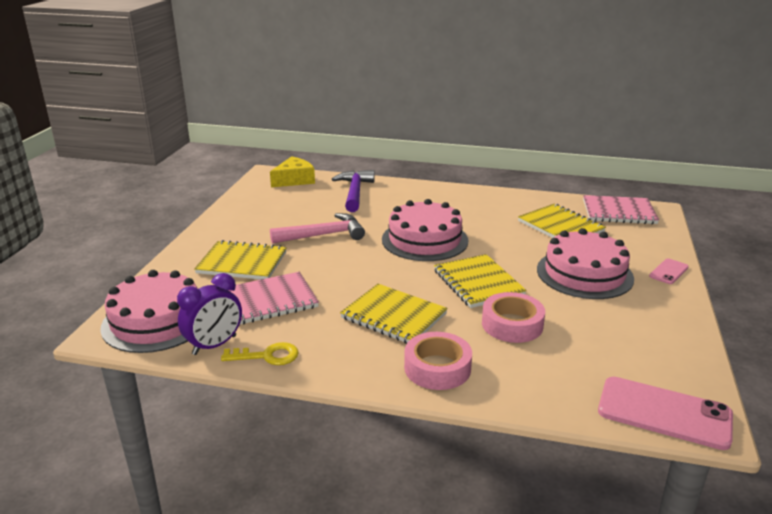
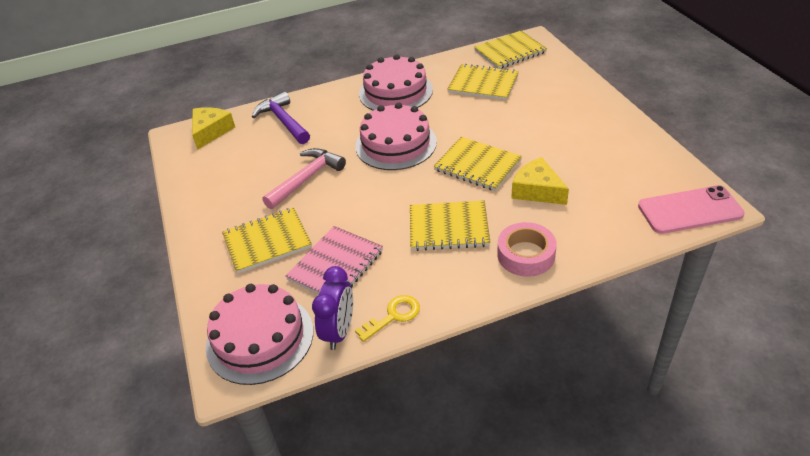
camera: 30 degrees left, 15 degrees up
(512, 324) = (537, 190): pink tape -> yellow cheese
(584, 273) = (540, 121): pink cake -> pink cake (395, 92)
(618, 212) = (510, 52): pink notebook -> yellow notebook
(668, 272) = (591, 93): pink phone -> none

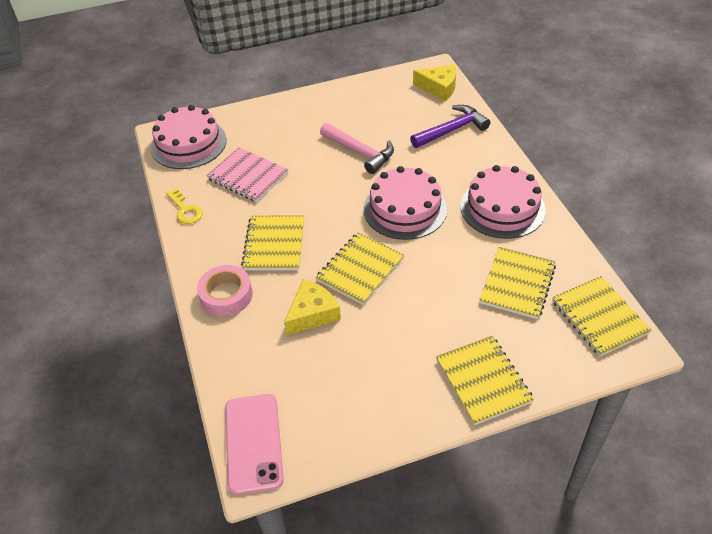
camera: 90 degrees right, 5 degrees up
(267, 242) = (284, 137): yellow notebook -> yellow notebook (483, 381)
(339, 331) = (181, 182): purple clock -> none

